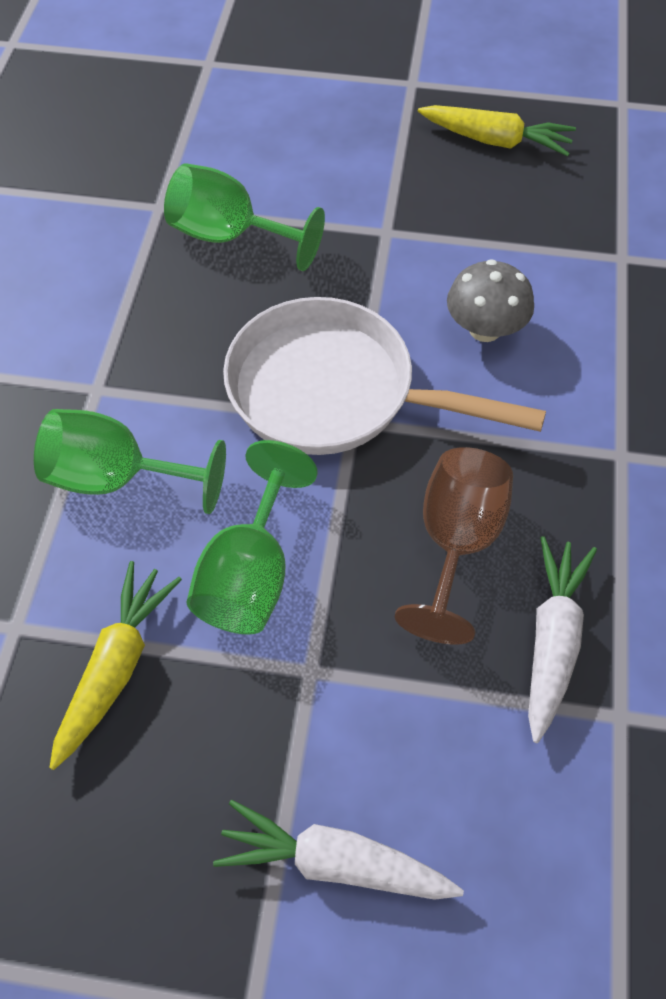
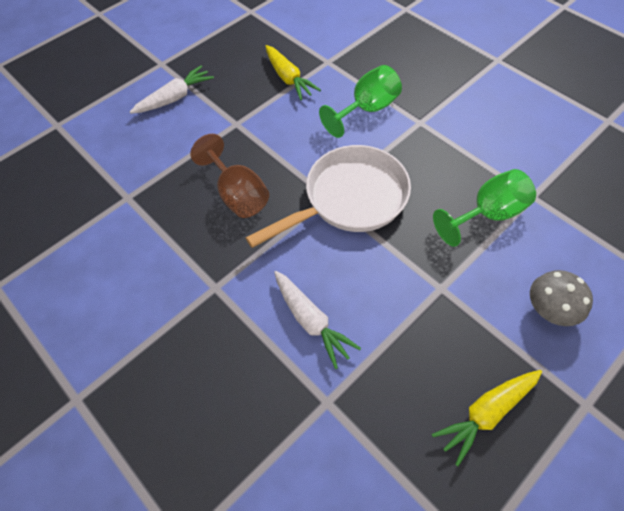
camera: 130 degrees right, 0 degrees up
(250, 573) = (288, 126): green goblet -> none
(485, 329) = (335, 286): grey mushroom -> grey mushroom (549, 310)
(552, 640) = (171, 197): white carrot -> white carrot (311, 321)

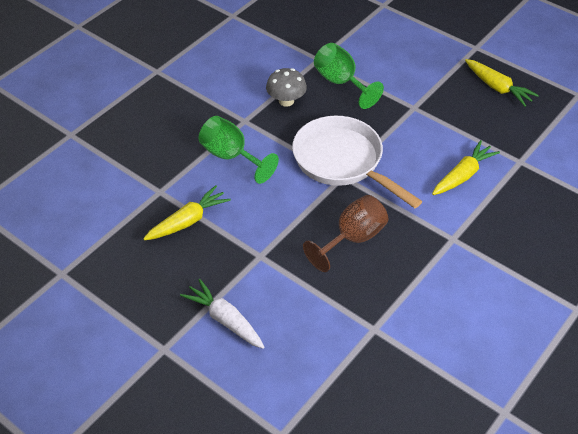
camera: 100 degrees left, 10 degrees down
(311, 321) = (463, 175): white carrot -> yellow carrot
(549, 310) = (415, 57): grey mushroom -> grey mushroom (286, 101)

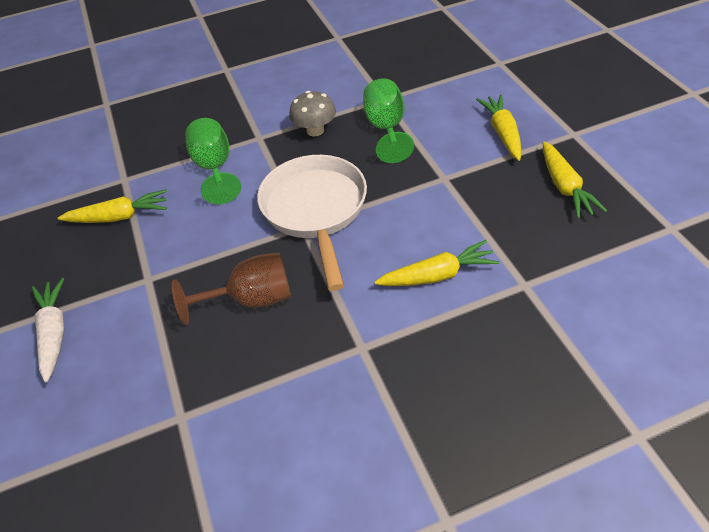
camera: 35 degrees right, 0 degrees up
(428, 61) = (502, 133): none -> yellow carrot

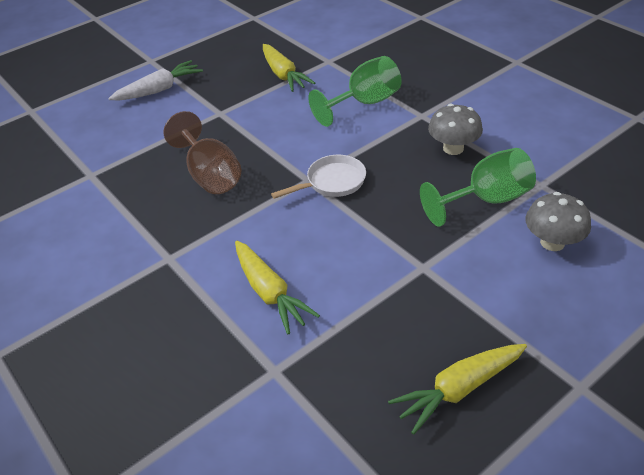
camera: 70 degrees right, 5 degrees down
(315, 210) = (332, 182): white pan -> white pan, size x0.51
(445, 110) = (552, 242): none -> grey mushroom
(502, 133) = (538, 306): yellow carrot -> none

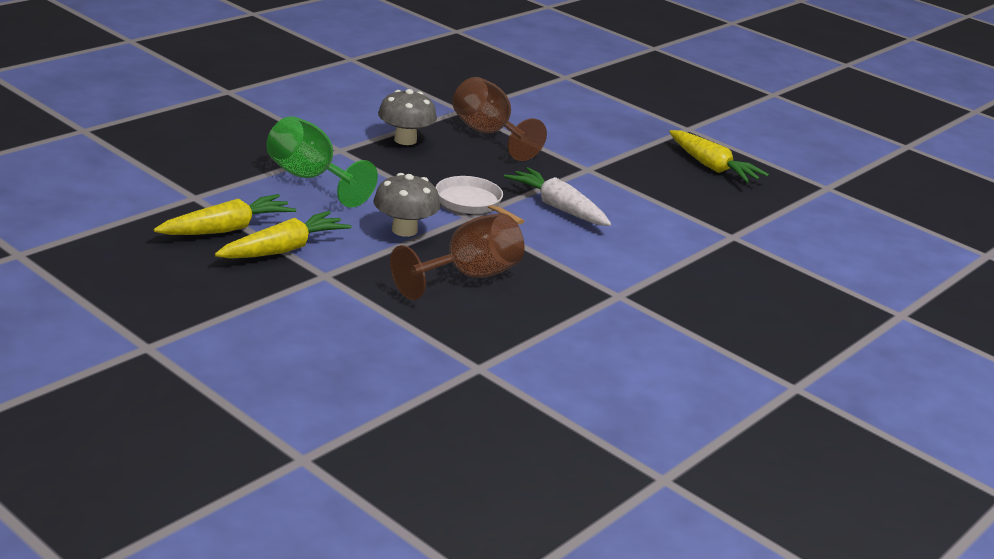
camera: 105 degrees left, 15 degrees down
(159, 90) = (252, 330): white carrot -> white carrot (558, 207)
(269, 293) = (646, 238): yellow carrot -> yellow carrot (283, 249)
(486, 200) = (489, 134): green goblet -> brown goblet
(552, 242) = (541, 116): grey mushroom -> grey mushroom (404, 230)

